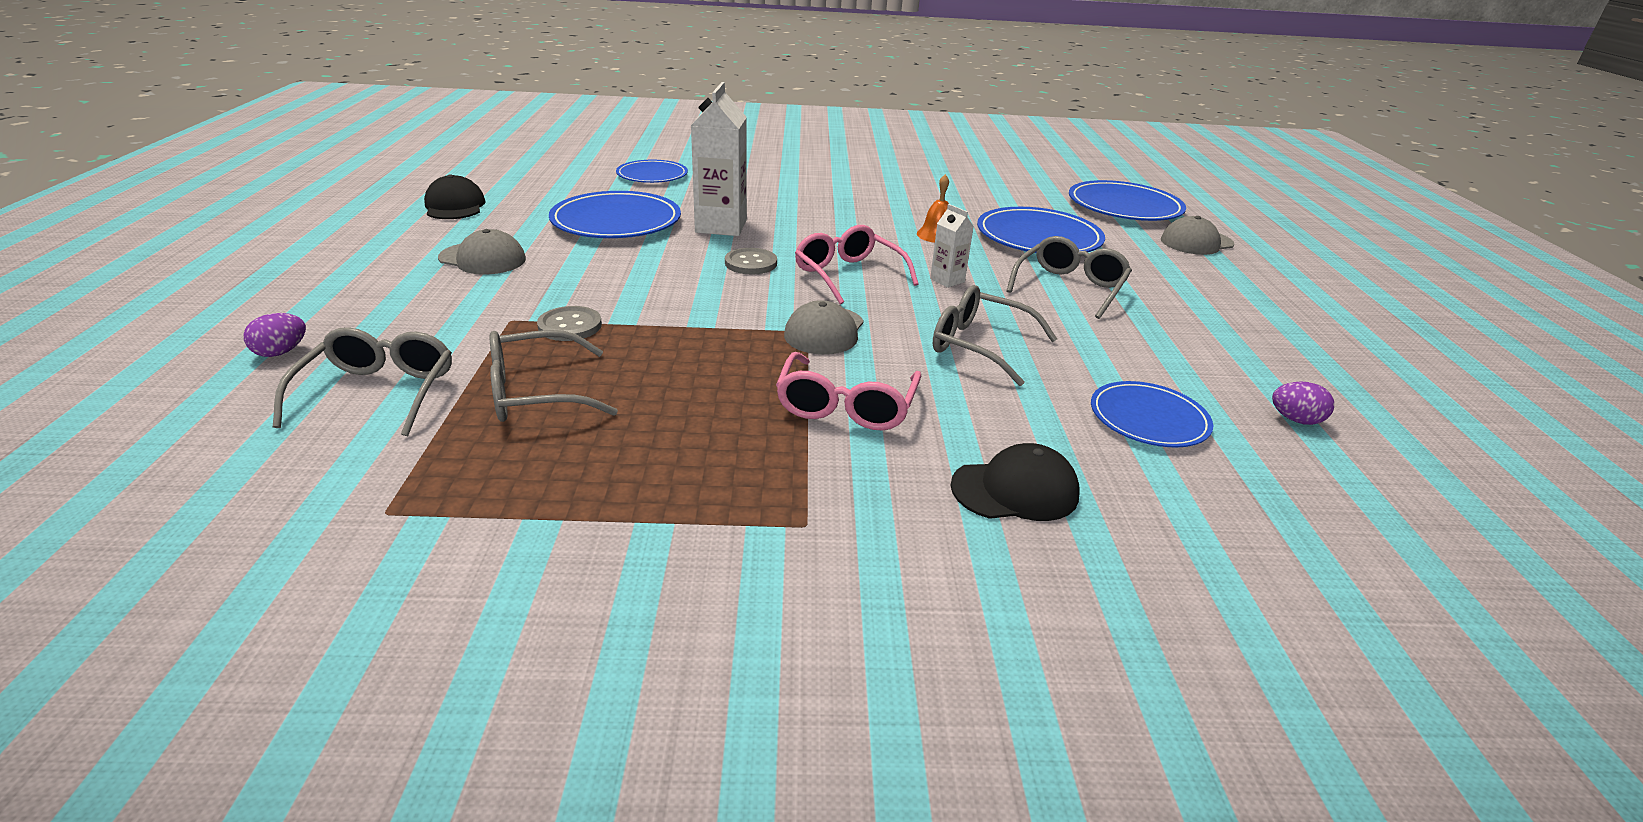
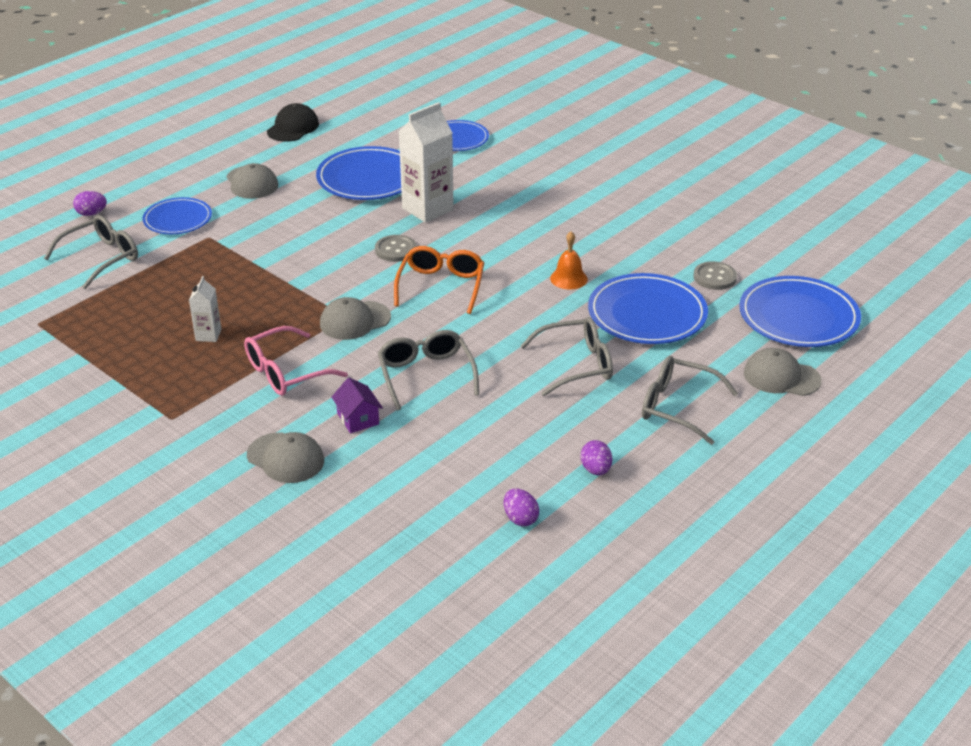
camera: 45 degrees right, 5 degrees up
(536, 393) = (161, 291): grey glasses -> grey glasses (677, 407)
(570, 326) = (230, 254): grey button -> grey button (714, 277)
(848, 275) = (441, 286): pink glasses -> orange glasses
(947, 280) = (499, 319): white carton -> white carton (208, 335)
(1001, 412) = (358, 419): none -> purple house
(1015, 490) = (286, 458): black cap -> grey cap
(1148, 419) = (431, 467): blue plate -> blue plate (178, 219)
(1248, 352) = (596, 470): none -> purple egg

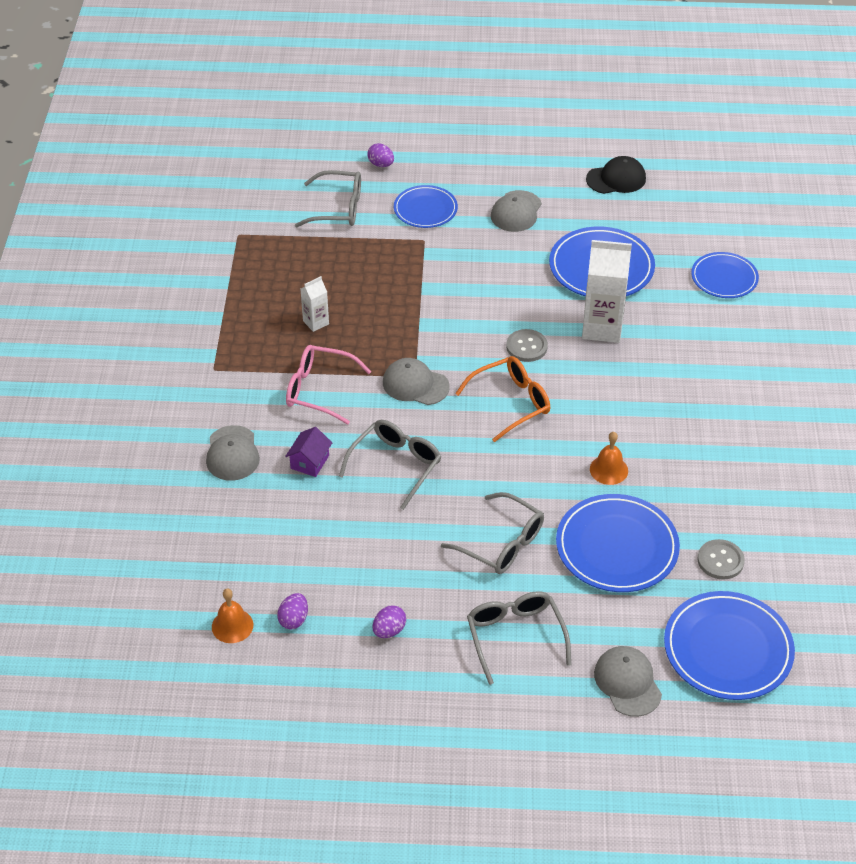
camera: 50 degrees right, 10 degrees up
(482, 560) = (232, 625): none -> orange bell

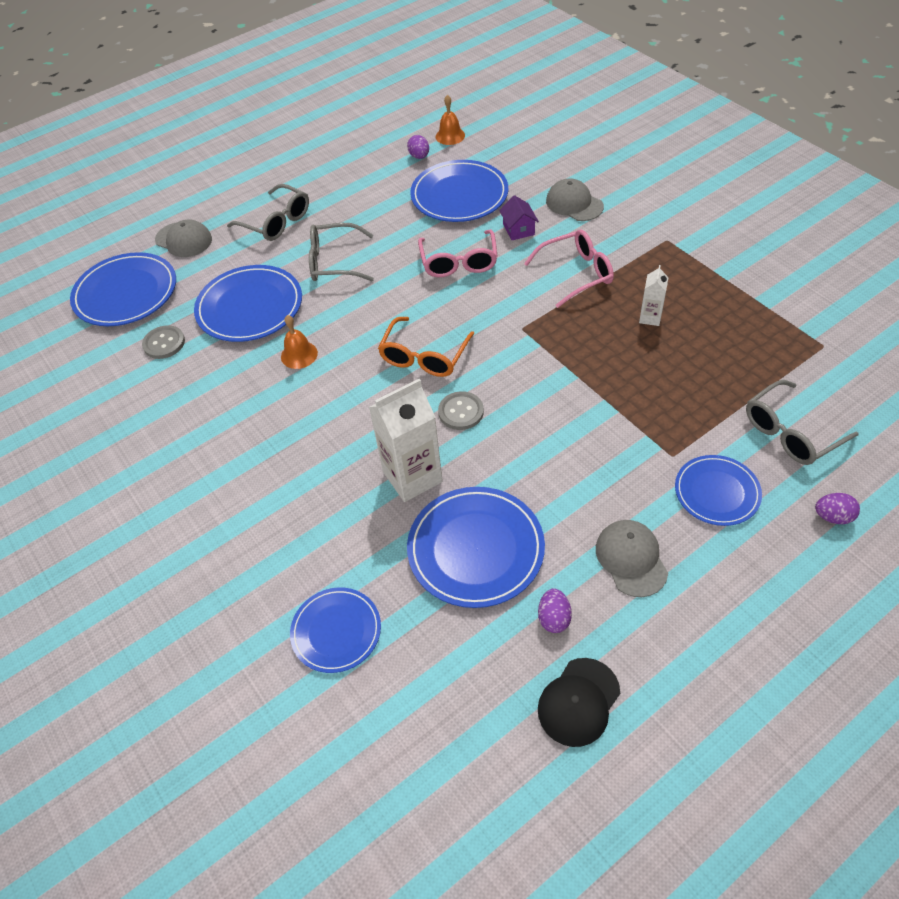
camera: 145 degrees right, 5 degrees up
(313, 538) = (459, 195): none -> blue plate
(389, 630) = (357, 182): purple egg -> purple egg (554, 618)
(396, 465) = (459, 262): grey glasses -> pink glasses
(415, 384) = (513, 322): grey cap -> none

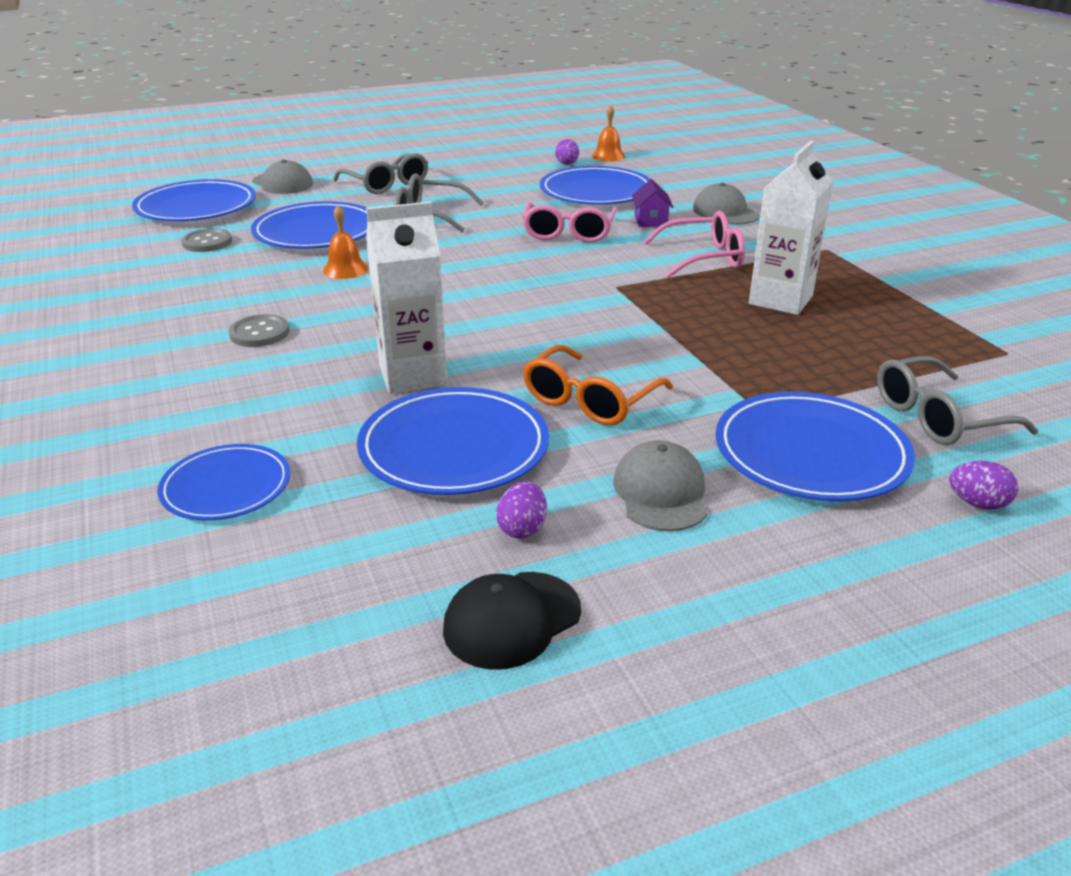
camera: 10 degrees right, 20 degrees down
(424, 357) = (487, 290): orange glasses -> orange glasses (589, 400)
(461, 412) = (505, 336): grey button -> grey button (259, 333)
(650, 317) = (780, 300): white carton -> white carton, size x1.97
(717, 492) = (811, 453): blue plate -> blue plate, size x1.59

